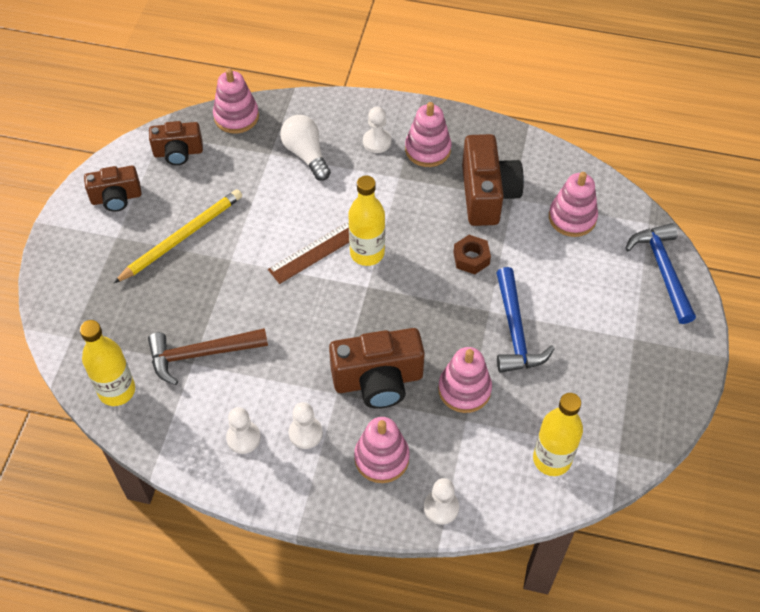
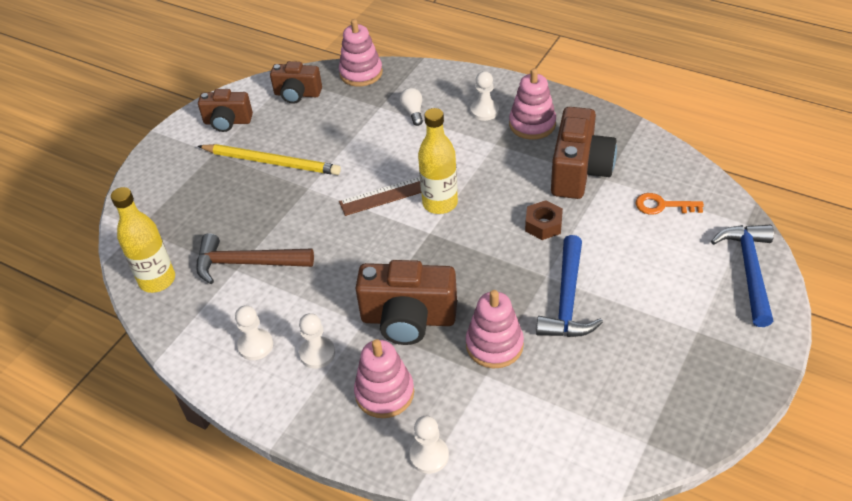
camera: 20 degrees right, 10 degrees down
(182, 237) = (271, 162): yellow pencil -> yellow pencil turned 45 degrees clockwise
(306, 154) = (413, 112): white light bulb -> white light bulb, size x0.60
(552, 459) = (567, 433): yellow bottle -> none
(572, 218) = (662, 205): pink stacking toy -> orange key

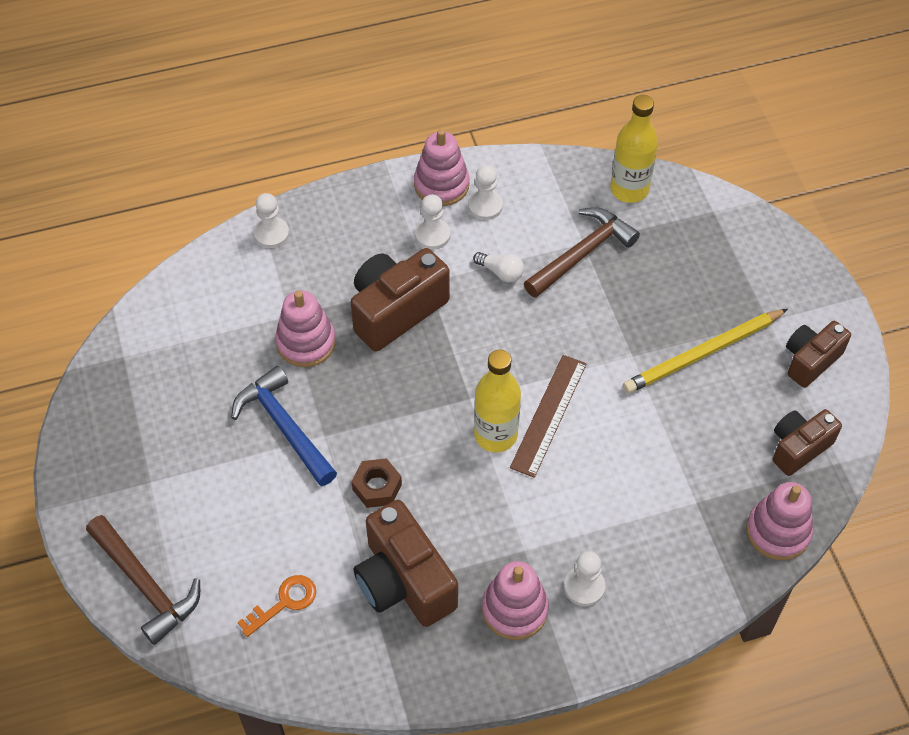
camera: 130 degrees right, 10 degrees up
(384, 393) = (349, 247): pink stacking toy -> pink stacking toy (441, 185)
(413, 112) = (654, 523): white light bulb -> white light bulb (501, 272)
(749, 270) = (146, 585): blue hammer -> brown hammer

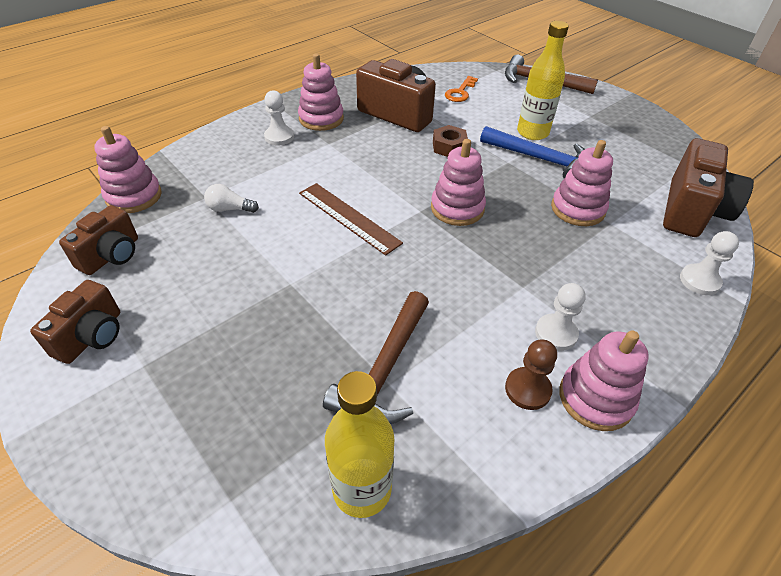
camera: 155 degrees right, 10 degrees down
(396, 311) = (529, 253): brown camera -> brown camera (692, 211)
(429, 387) = (457, 208): none -> pink stacking toy
(485, 206) = (527, 389): white pawn -> brown pawn
(495, 435) = (384, 194): yellow bottle -> yellow bottle (532, 133)
(501, 272) = (460, 319): white light bulb -> white light bulb (230, 209)
(549, 415) = (348, 217): brown ruler -> brown ruler turned 45 degrees counterclockwise
(703, 353) = (216, 307): yellow pencil -> none

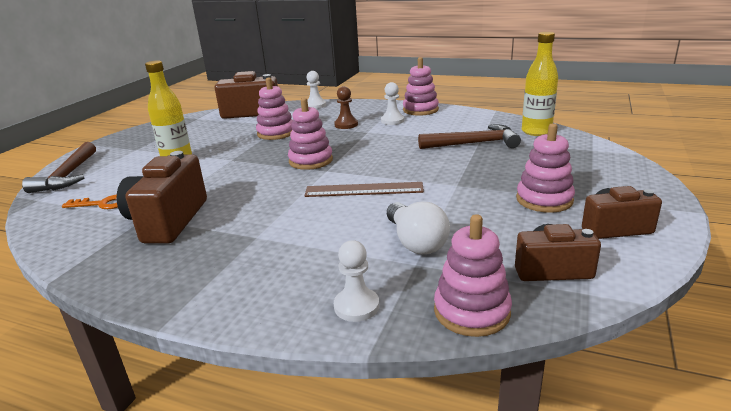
camera: 115 degrees left, 20 degrees down
(230, 209) = (416, 242): white light bulb -> white light bulb, size x1.66
(279, 137) = (264, 271): white pawn -> white pawn (356, 306)
(321, 119) = (203, 260): pink stacking toy -> pink stacking toy (544, 200)
(348, 217) = (364, 190): brown ruler -> brown ruler turned 75 degrees clockwise
(449, 147) = (223, 183): brown nut -> none
(527, 389) = (435, 119): brown pawn -> brown pawn (346, 125)
(540, 159) = (219, 151): blue hammer -> none

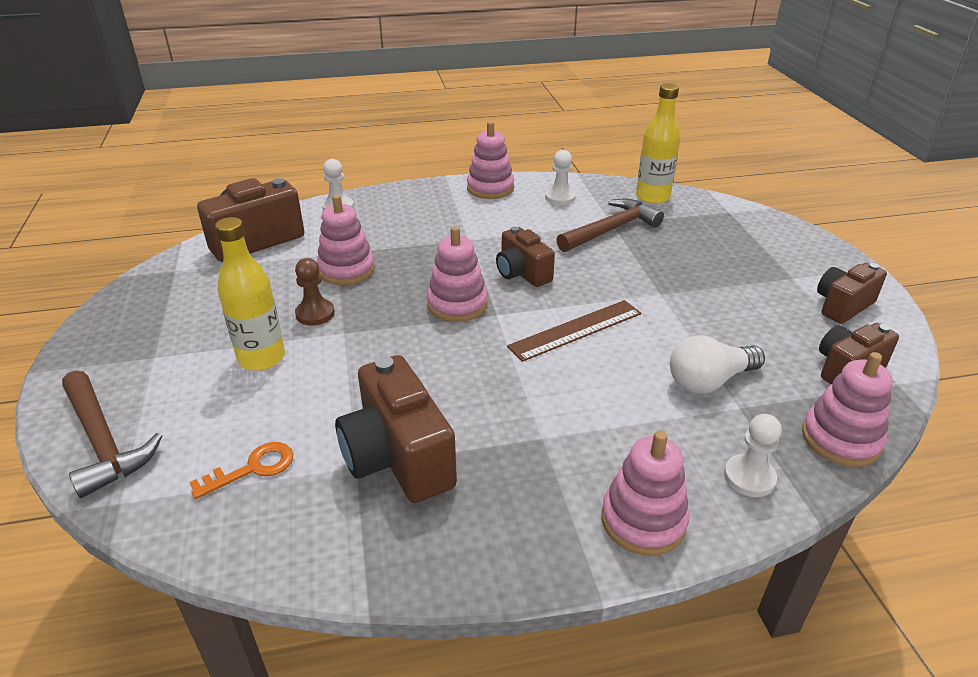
camera: 35 degrees left, 10 degrees up
(346, 125) = (426, 233): brown pawn -> brown pawn (315, 314)
(374, 154) = (522, 273): none -> brown camera
(392, 121) = (477, 214): white pawn -> white pawn (560, 198)
(416, 242) = (709, 381): white light bulb -> white light bulb turned 120 degrees clockwise
(544, 200) = (757, 289): pink stacking toy -> pink stacking toy (643, 521)

